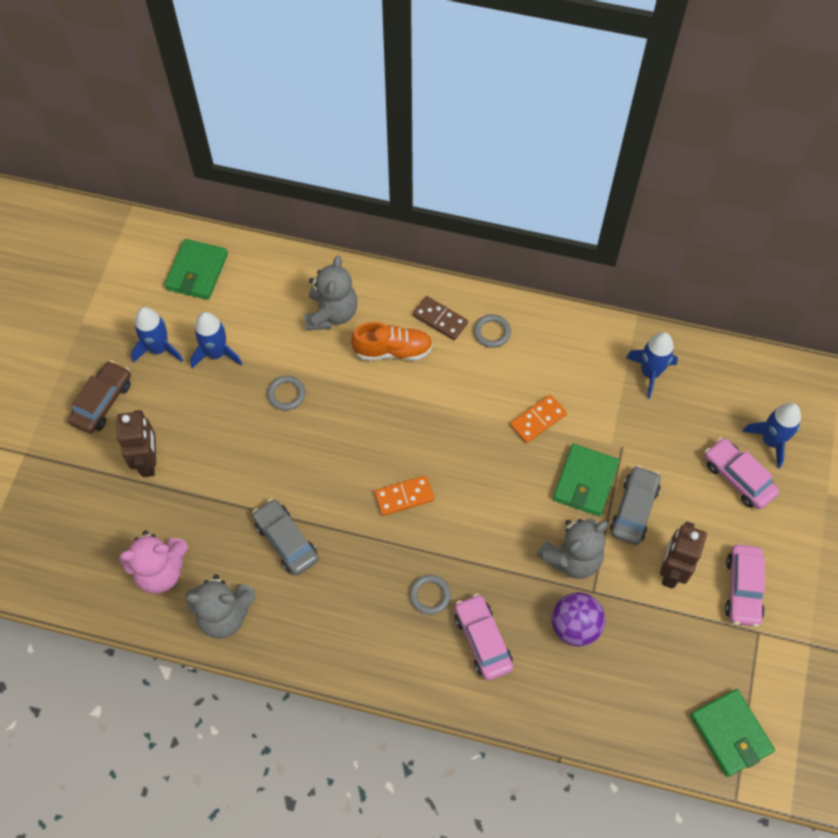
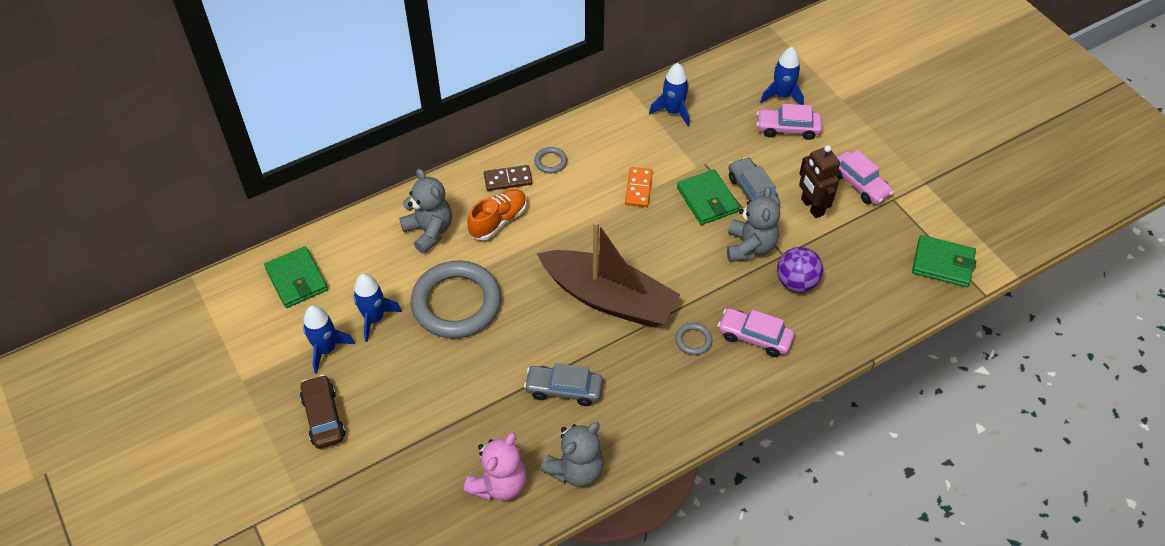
camera: 45 degrees left, 10 degrees down
(148, 461) = (406, 425): brown robot -> none
(286, 394) = (456, 303): grey ring -> grey ring, size x2.49
(404, 496) = (609, 298): orange domino -> brown boat

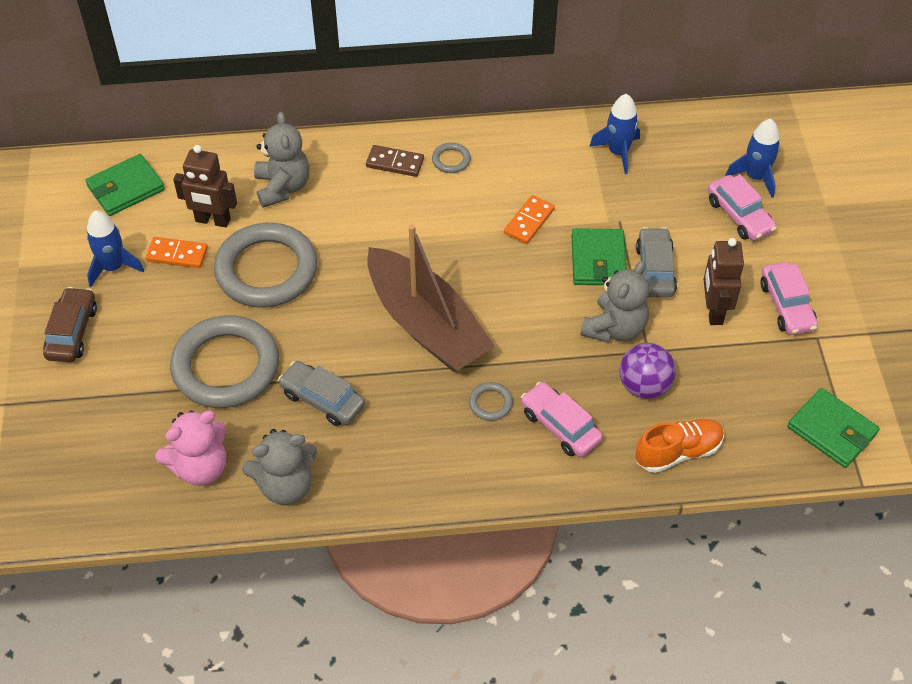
camera: 25 degrees right, 0 degrees up
(297, 279) = (126, 188): green wallet -> green wallet turned 60 degrees clockwise
(374, 318) = (177, 254): blue rocket -> orange domino
(387, 279) = (212, 220): none -> brown robot
(470, 394) = (226, 366): none -> grey ring
(498, 221) = (359, 202): orange shoe -> orange shoe (678, 452)
(788, 129) = (739, 215): pink car -> pink car turned 150 degrees counterclockwise

